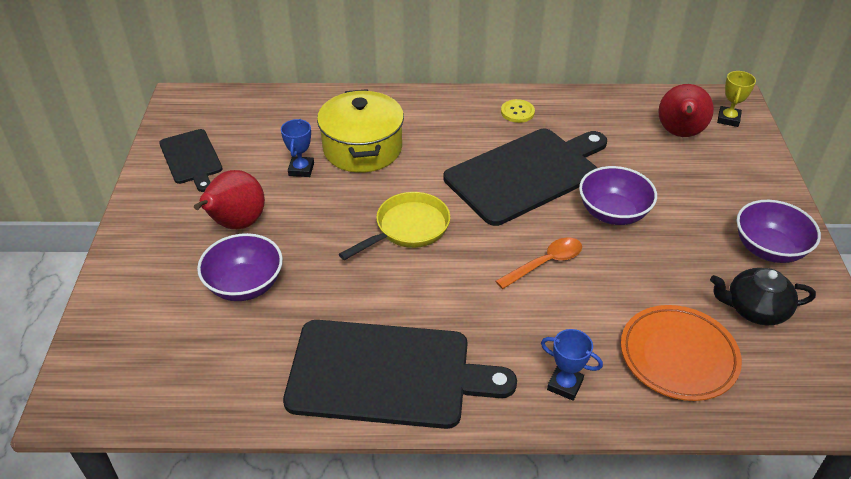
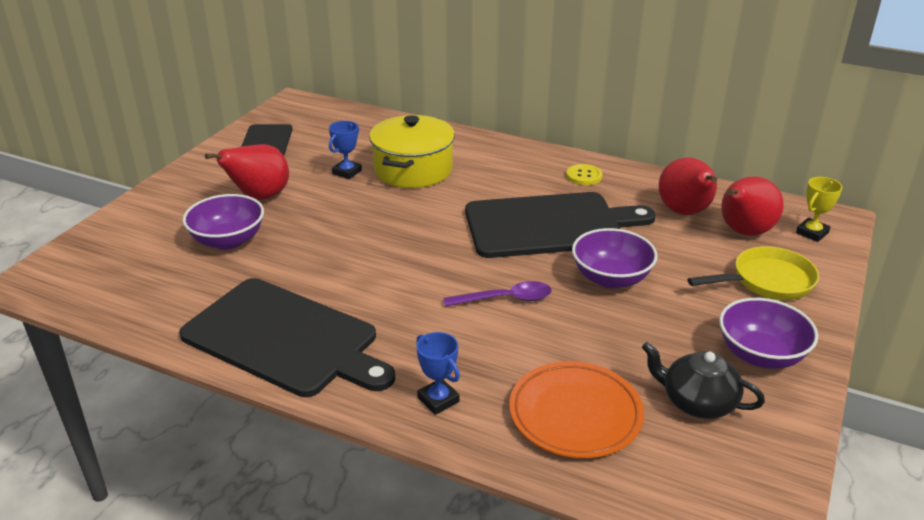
camera: 25 degrees right, 10 degrees down
(408, 229) = (400, 238): yellow pan -> yellow pan (767, 281)
(545, 263) = (505, 299): orange spoon -> purple spoon
(624, 127) = (685, 212): none -> red pear

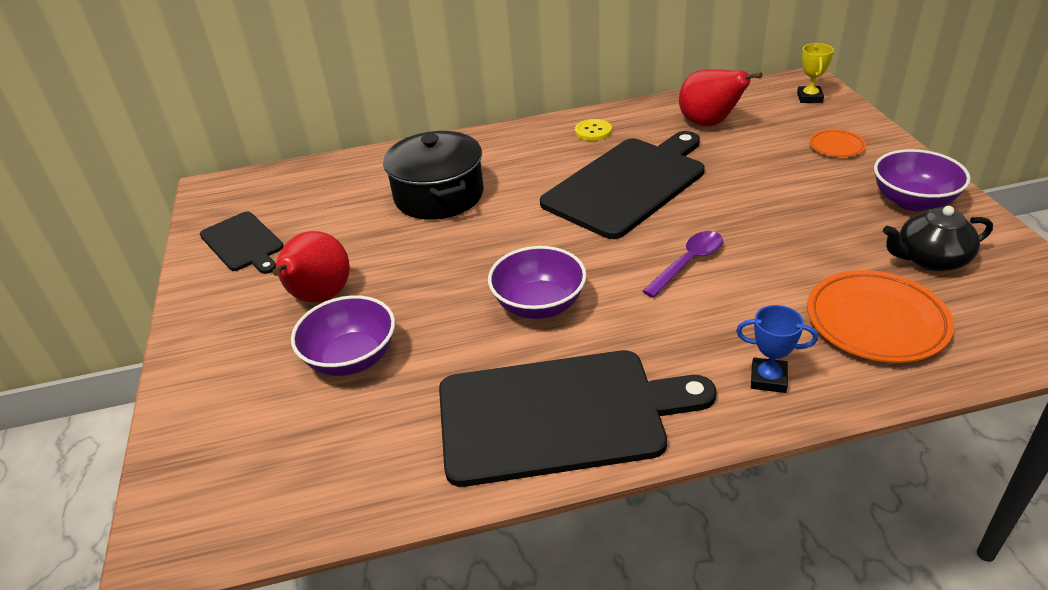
camera: 35 degrees left, 5 degrees up
(347, 172) = (376, 228): blue trophy -> none
(413, 170) = (439, 195): yellow pot -> black pot
(611, 278) = (737, 201): purple bowl -> purple bowl (539, 305)
(743, 232) = (768, 119): red pear -> none
(767, 281) = (836, 146): yellow pan -> orange plate

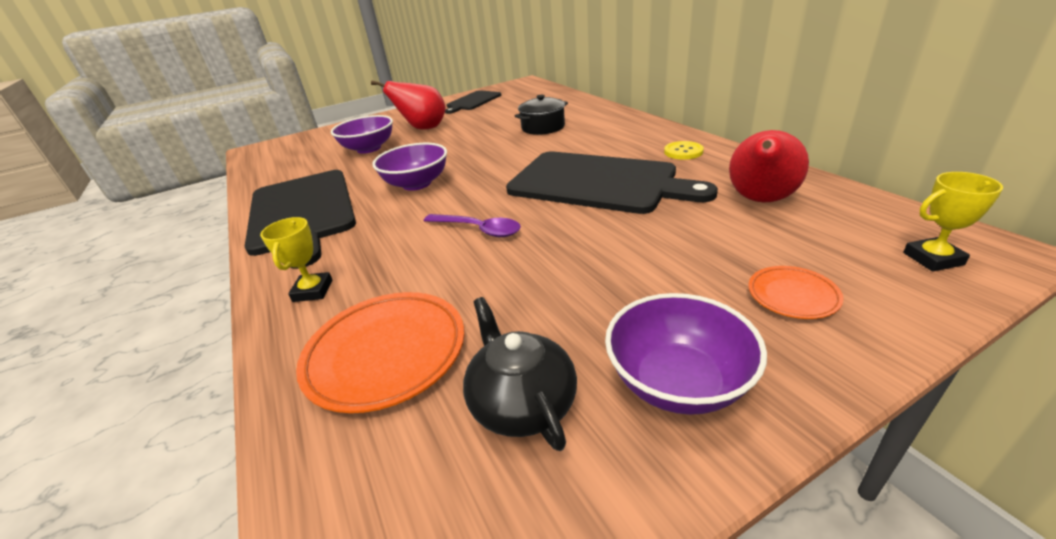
camera: 75 degrees right, 5 degrees down
(439, 195) = (543, 127): black pot -> black pot, size x0.63
(768, 379) = (313, 291): blue trophy -> yellow trophy

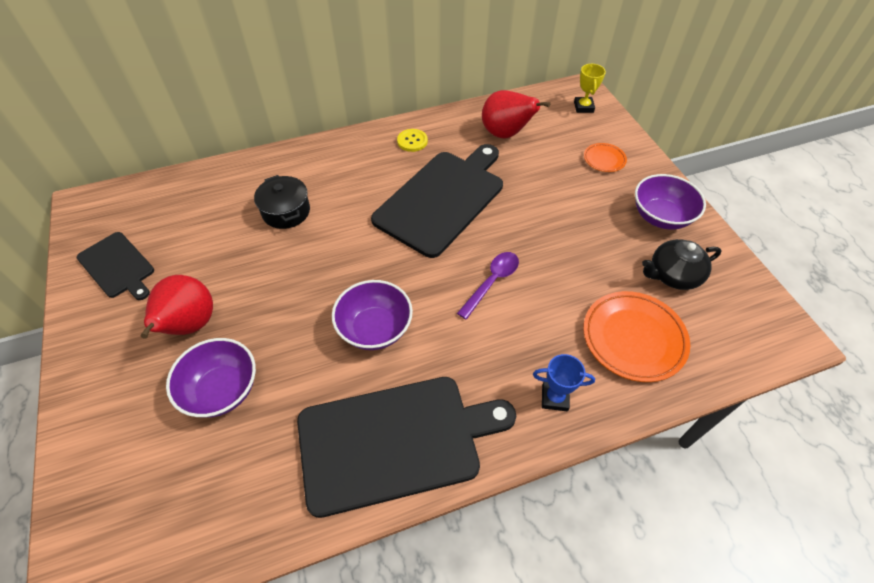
camera: 85 degrees left, 20 degrees up
(313, 291) = (554, 398): yellow trophy -> blue trophy

